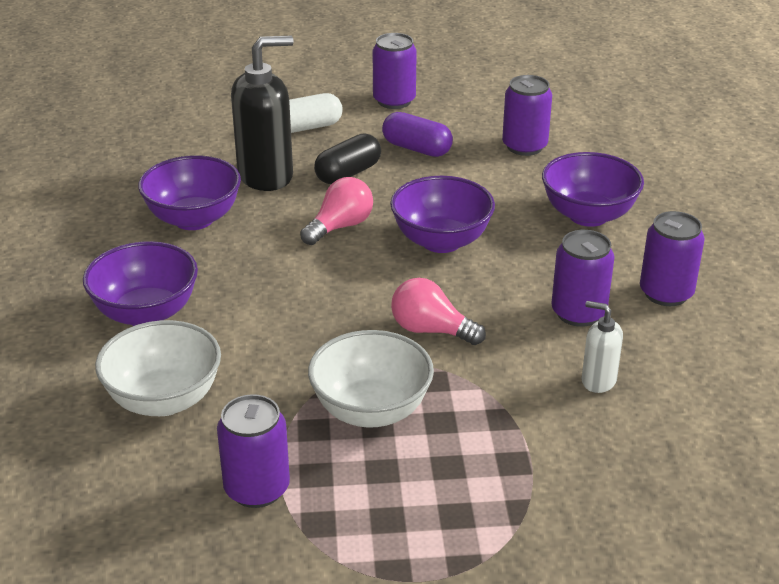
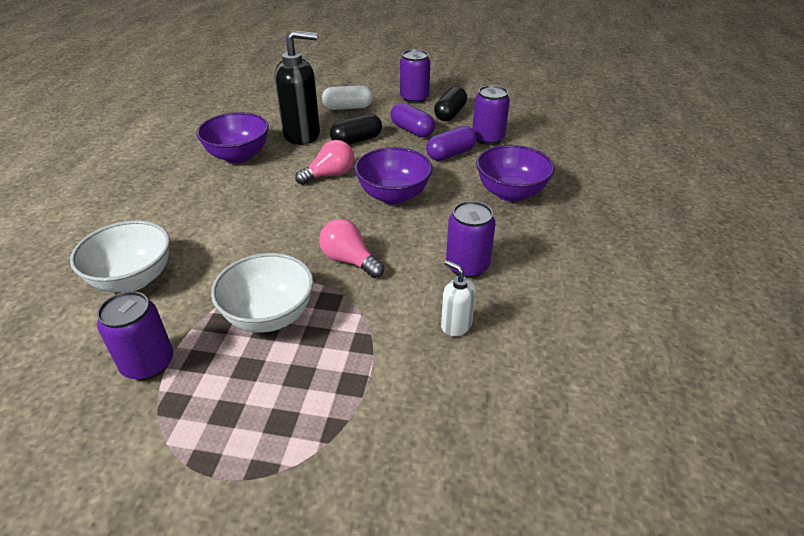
camera: 15 degrees right, 5 degrees up
(146, 313) = (165, 214): purple bowl -> none
(456, 118) = (450, 114): none -> black capsule
(486, 175) = (451, 154): none -> purple capsule
(666, 293) = (544, 262): purple can -> none

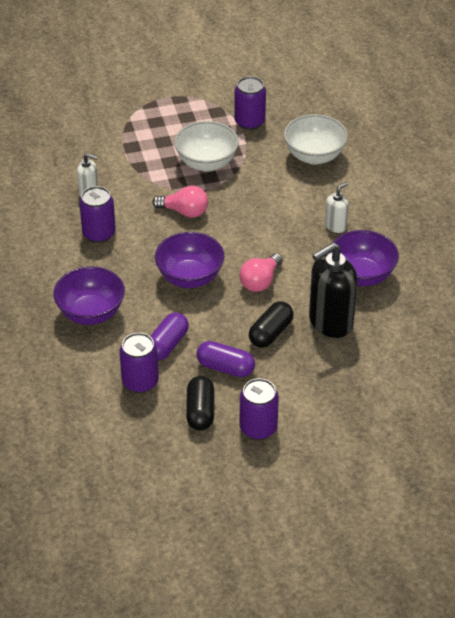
camera: 155 degrees right, 5 degrees up
(209, 198) = (335, 226): none -> white soap dispenser
(347, 108) = (320, 382): white capsule -> none

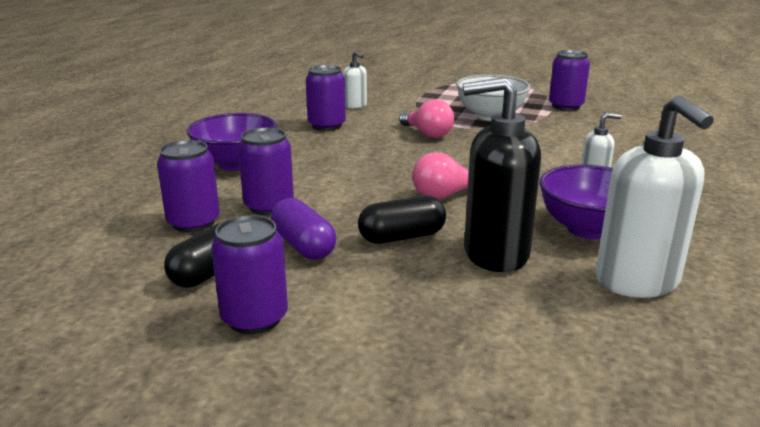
camera: 35 degrees right, 20 degrees down
(167, 345) = (269, 206): purple capsule -> purple can
(190, 277) = (370, 171): purple bowl -> none
(314, 156) = (617, 137): white bowl -> none
(410, 309) = (637, 281): none -> white soap dispenser

